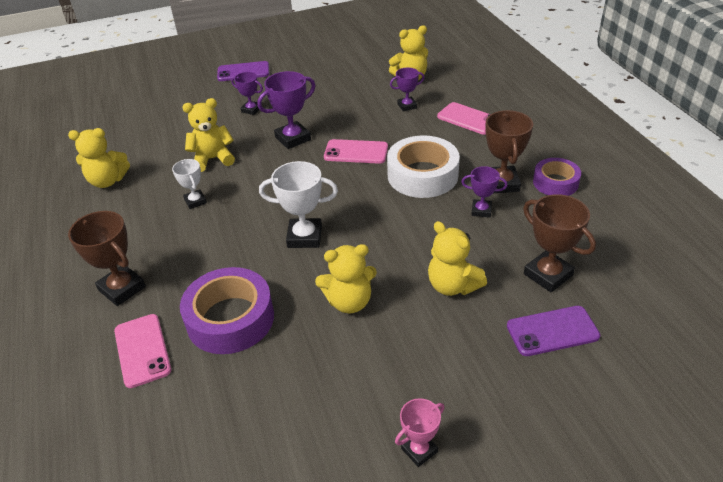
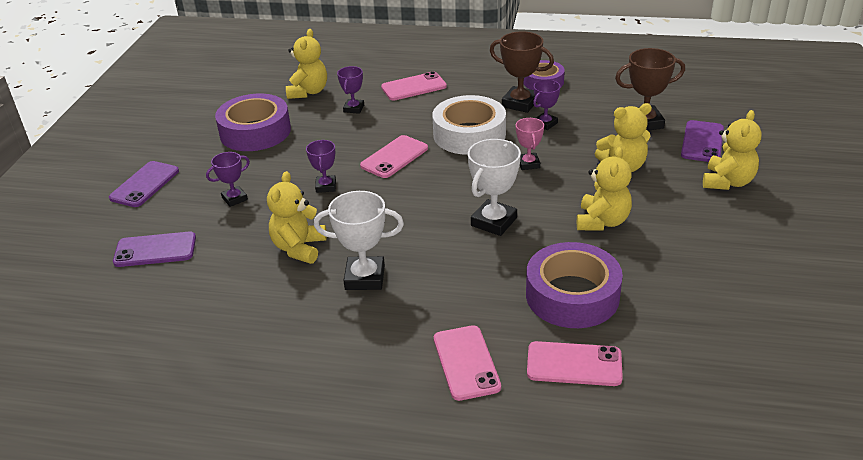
camera: 60 degrees left, 5 degrees down
(107, 181) = (247, 340): yellow teddy bear -> yellow teddy bear (727, 182)
(122, 288) = (466, 362): brown trophy -> pink phone
(178, 107) = (155, 250): none -> purple phone
(195, 201) = (365, 278): white trophy -> white trophy, size x1.66
(293, 138) = (326, 186): purple trophy -> purple trophy, size x0.60
(337, 81) = (255, 132): none -> purple tape
(419, 450) = (781, 235): pink trophy -> pink trophy (528, 164)

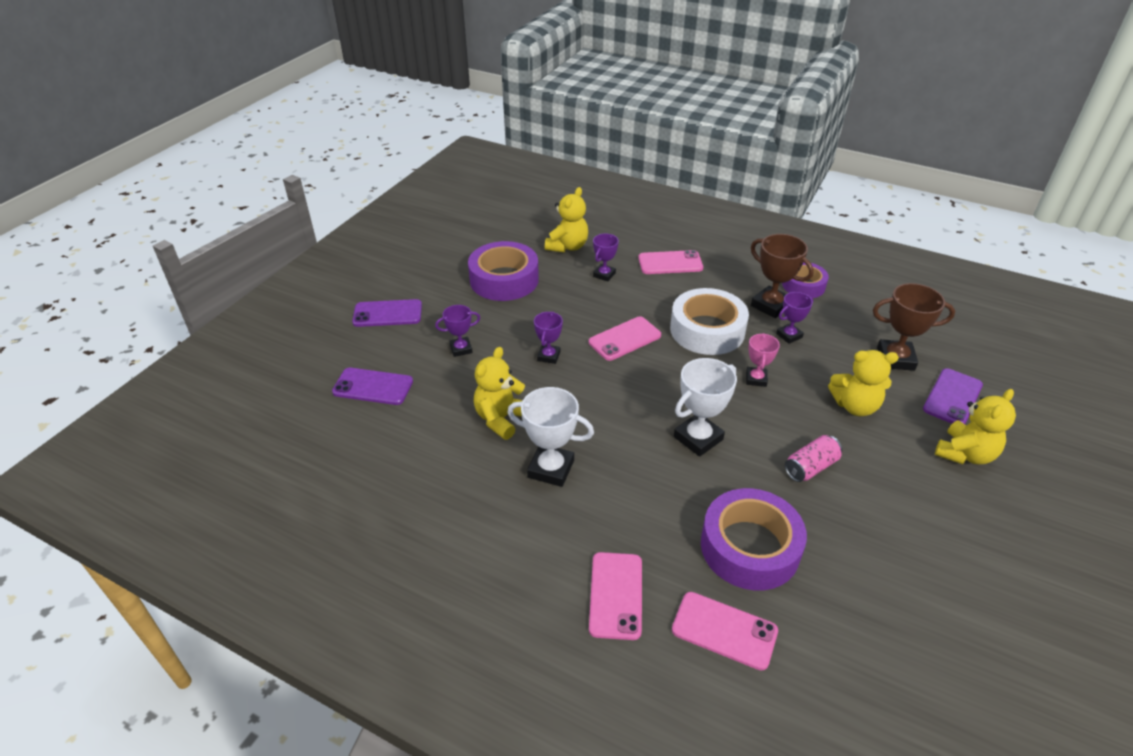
camera: 15 degrees right, 5 degrees up
(145, 184) = (387, 314): purple phone -> purple phone turned 45 degrees clockwise
(602, 221) = (810, 467): yellow teddy bear -> pink can

